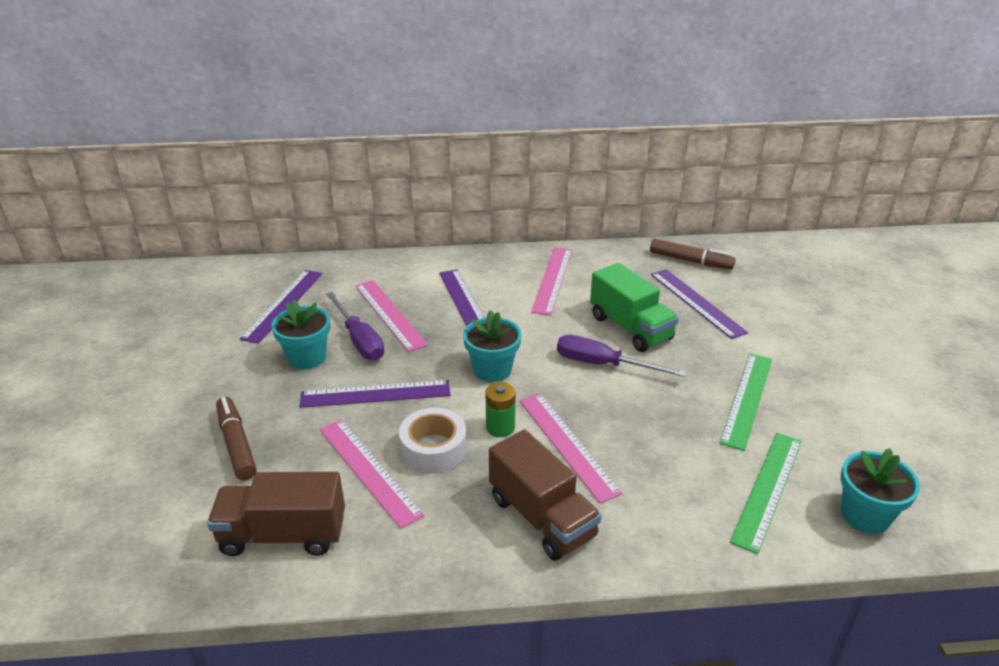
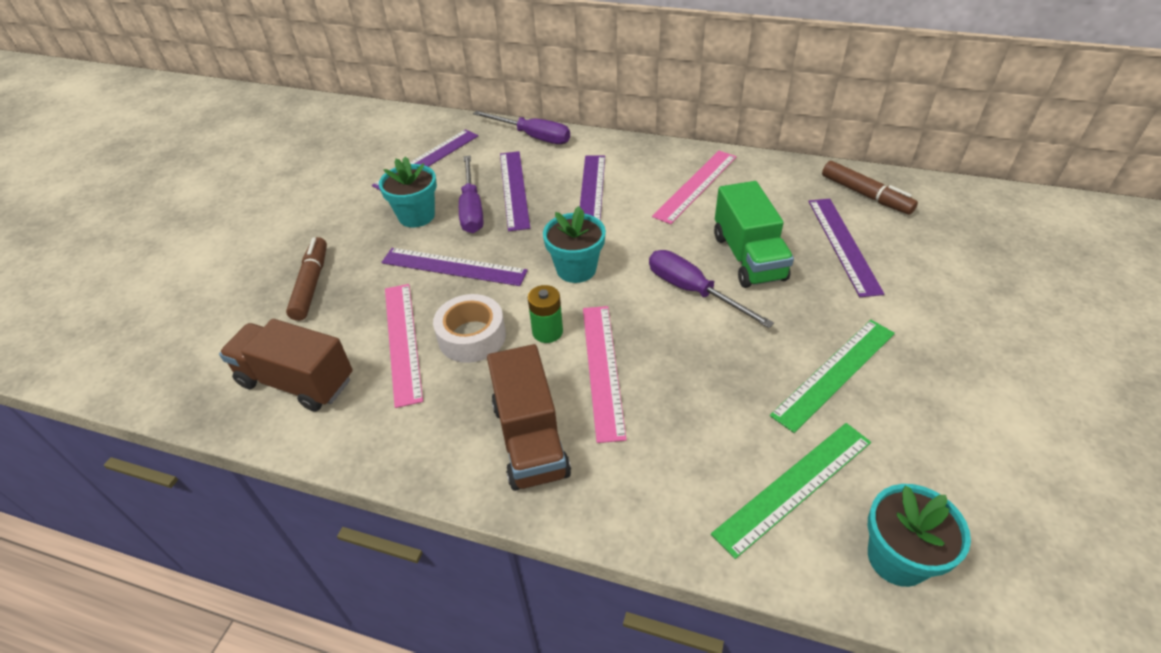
camera: 25 degrees right, 10 degrees up
(377, 265) = (532, 137): none -> purple screwdriver
(389, 314) = (514, 189): pink ruler -> purple ruler

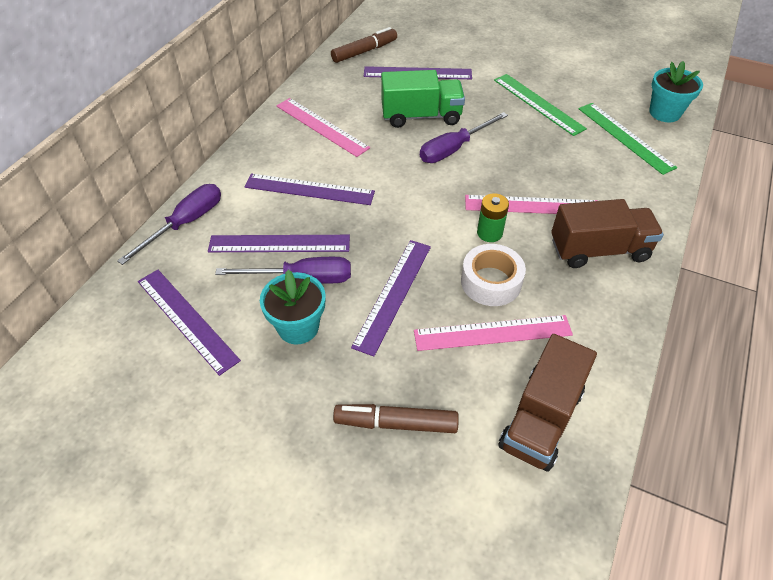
camera: 85 degrees left, 5 degrees up
(576, 269) = (415, 209): turquoise flower pot -> none

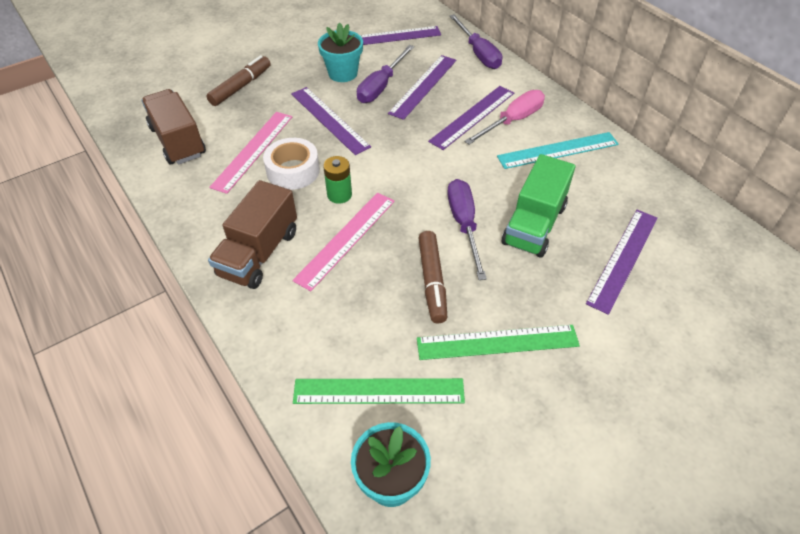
camera: 120 degrees right, 0 degrees up
(298, 162) = (512, 121): none -> pink screwdriver
(321, 126) = (558, 150): pink ruler -> turquoise ruler
(364, 51) = (695, 232): brown marker -> brown marker (432, 281)

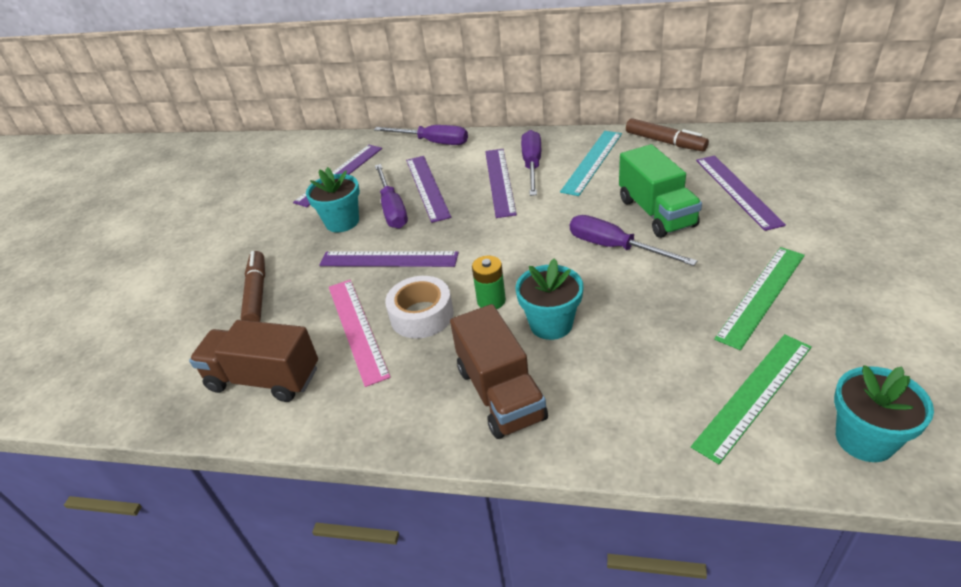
camera: 40 degrees left, 10 degrees down
(346, 239) = (551, 324): pink ruler -> turquoise flower pot
(432, 281) = (658, 297): brown marker -> brown marker (665, 142)
(512, 121) = (532, 165): pink screwdriver -> purple screwdriver

